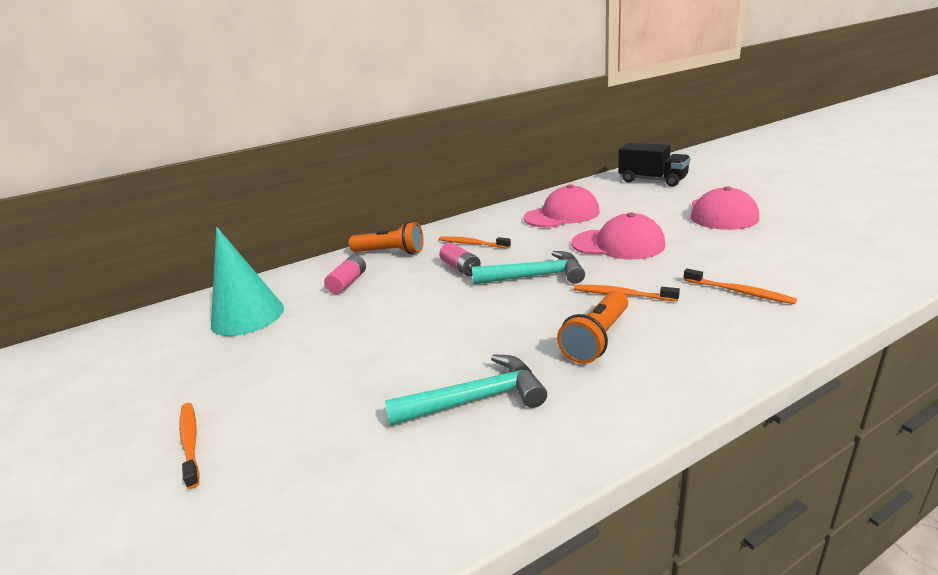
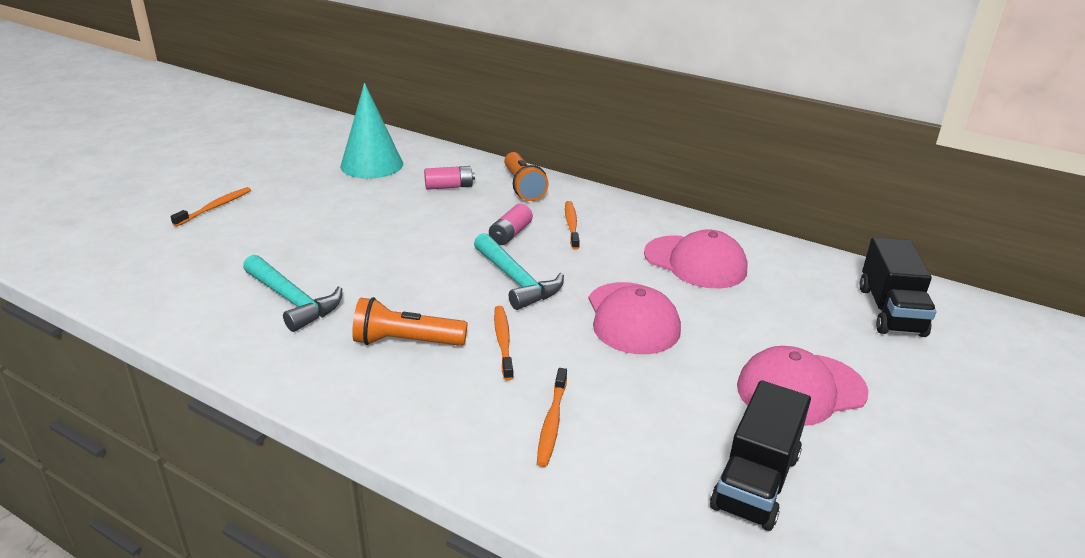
camera: 55 degrees right, 5 degrees up
(813, 240) = (755, 481): none -> black truck

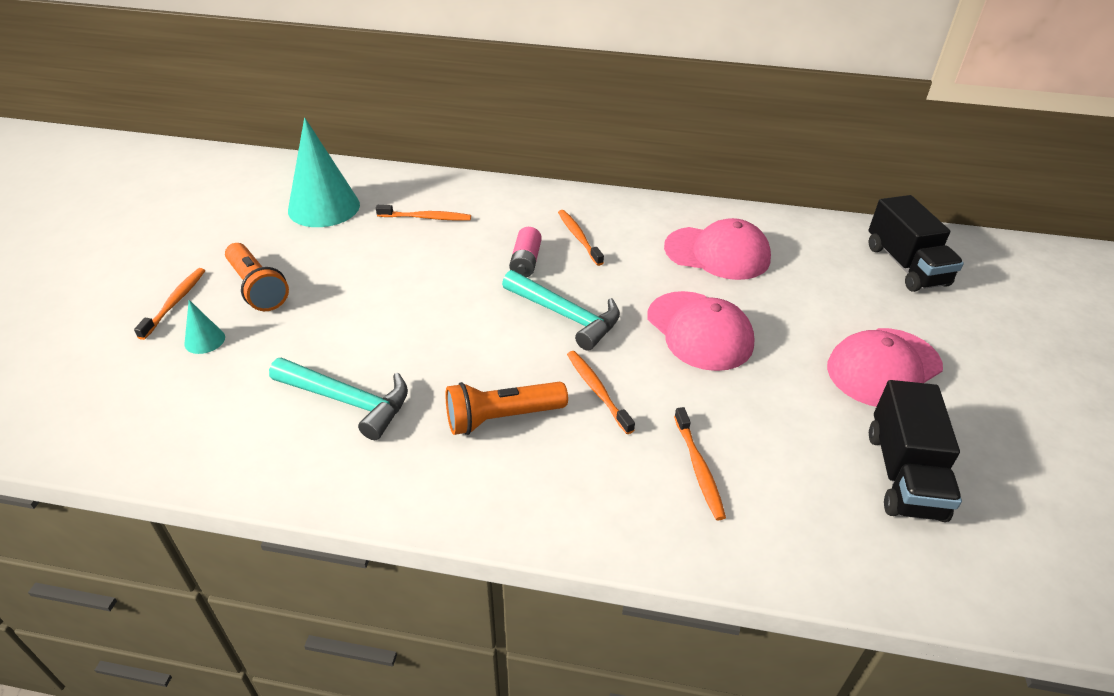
camera: 20 degrees left, 10 degrees up
(218, 236) = (204, 340): none -> turquoise cone
(449, 187) = (426, 218): pink battery -> orange toothbrush
(523, 187) = (502, 202): orange flashlight -> orange flashlight (257, 288)

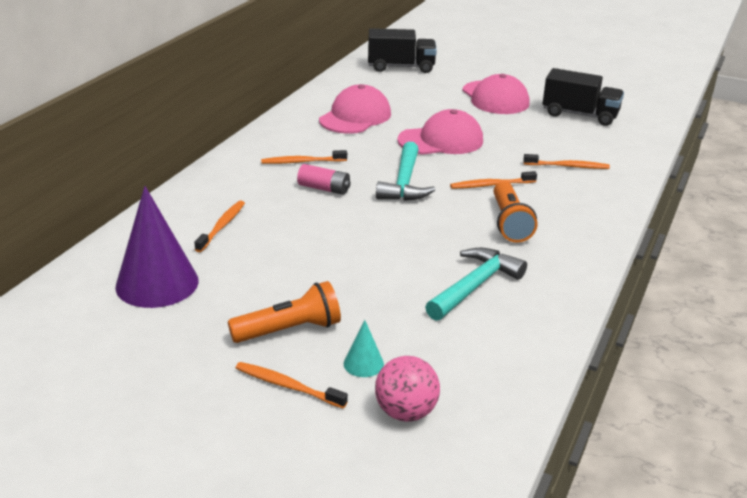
camera: 75 degrees left, 10 degrees down
(128, 378) = (406, 412): none -> pink ball
(324, 207) = (157, 283): turquoise cone -> purple cone
(566, 316) = (404, 183): turquoise hammer -> turquoise hammer turned 135 degrees clockwise

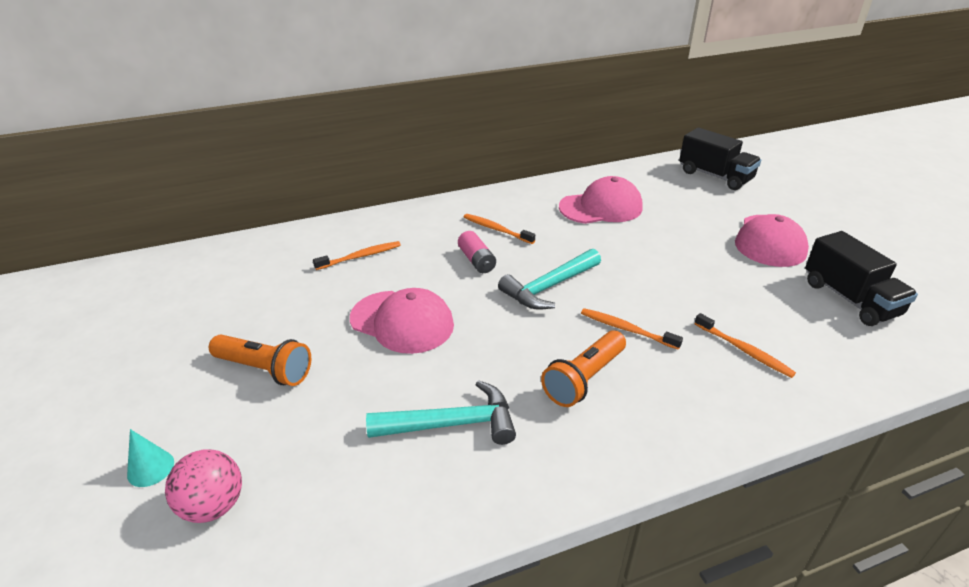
camera: 45 degrees right, 5 degrees up
(157, 283) = (256, 280): purple cone -> none
(287, 386) = (190, 416): orange toothbrush -> none
(363, 363) = (260, 436): turquoise cone -> turquoise cone (150, 468)
(441, 140) = (646, 261): pink cap -> pink cap (402, 322)

